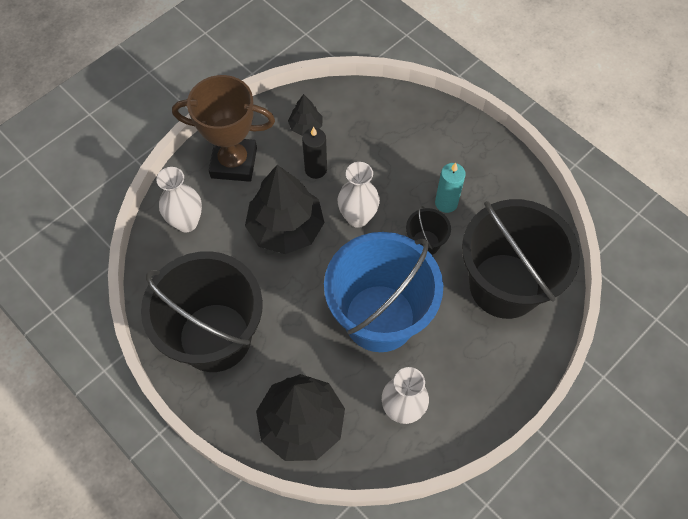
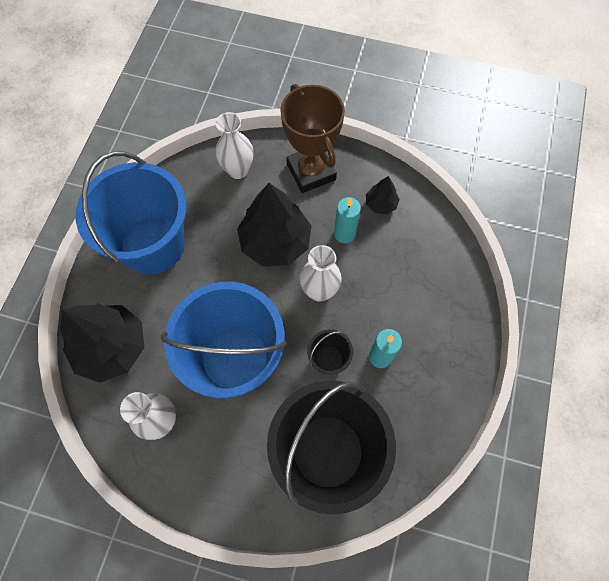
camera: 60 degrees right, 5 degrees up
(215, 337) = (152, 245): black bucket -> blue bucket
(315, 169) = (344, 234): black candle -> turquoise candle

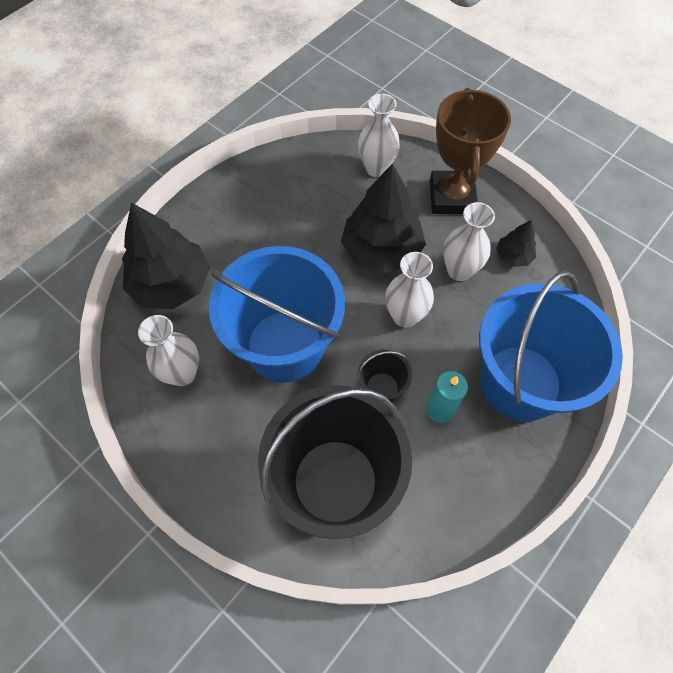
camera: 25 degrees right, 5 degrees down
(152, 245) = (257, 206): blue bucket -> blue bucket (520, 382)
(344, 234) = (459, 270): turquoise candle -> white vase

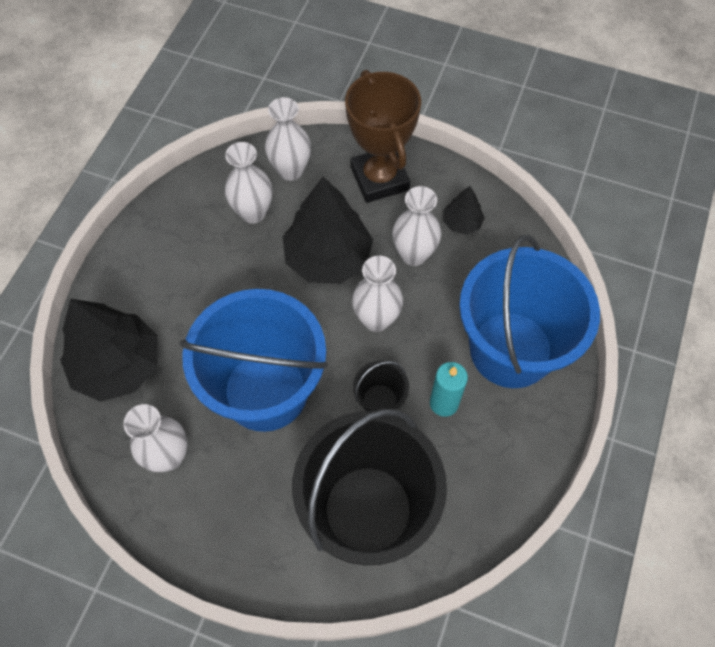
camera: 20 degrees left, 0 degrees up
(331, 194) = (253, 213): none -> white vase

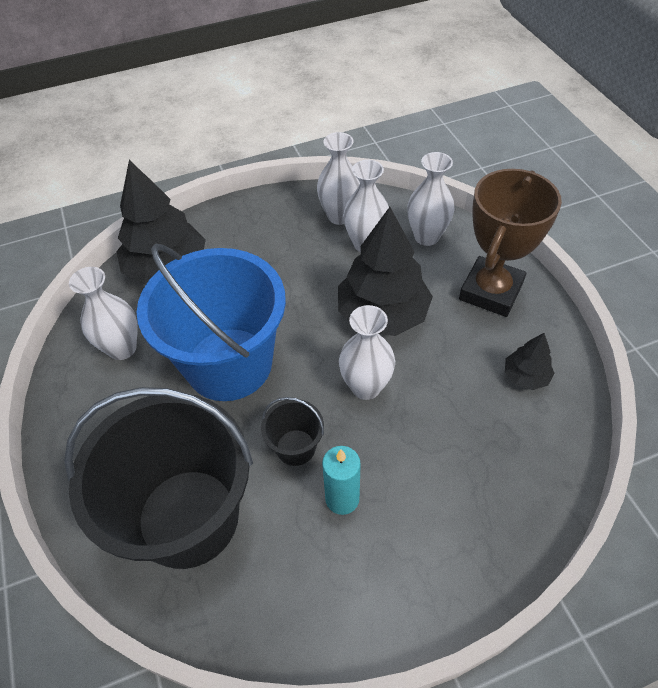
camera: 50 degrees right, 10 degrees down
(414, 254) = (453, 366): white vase -> white vase (339, 216)
(511, 349) = (451, 513): blue bucket -> none

